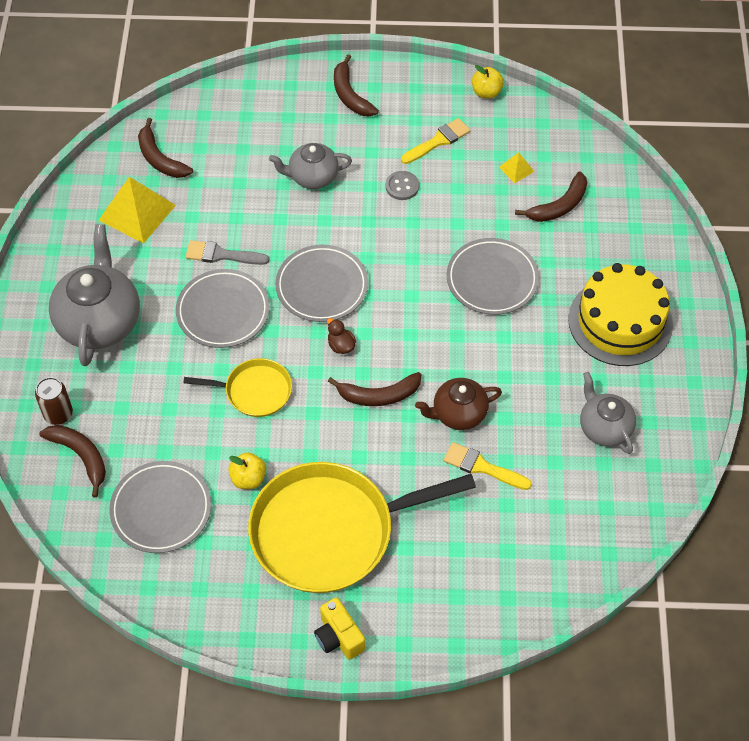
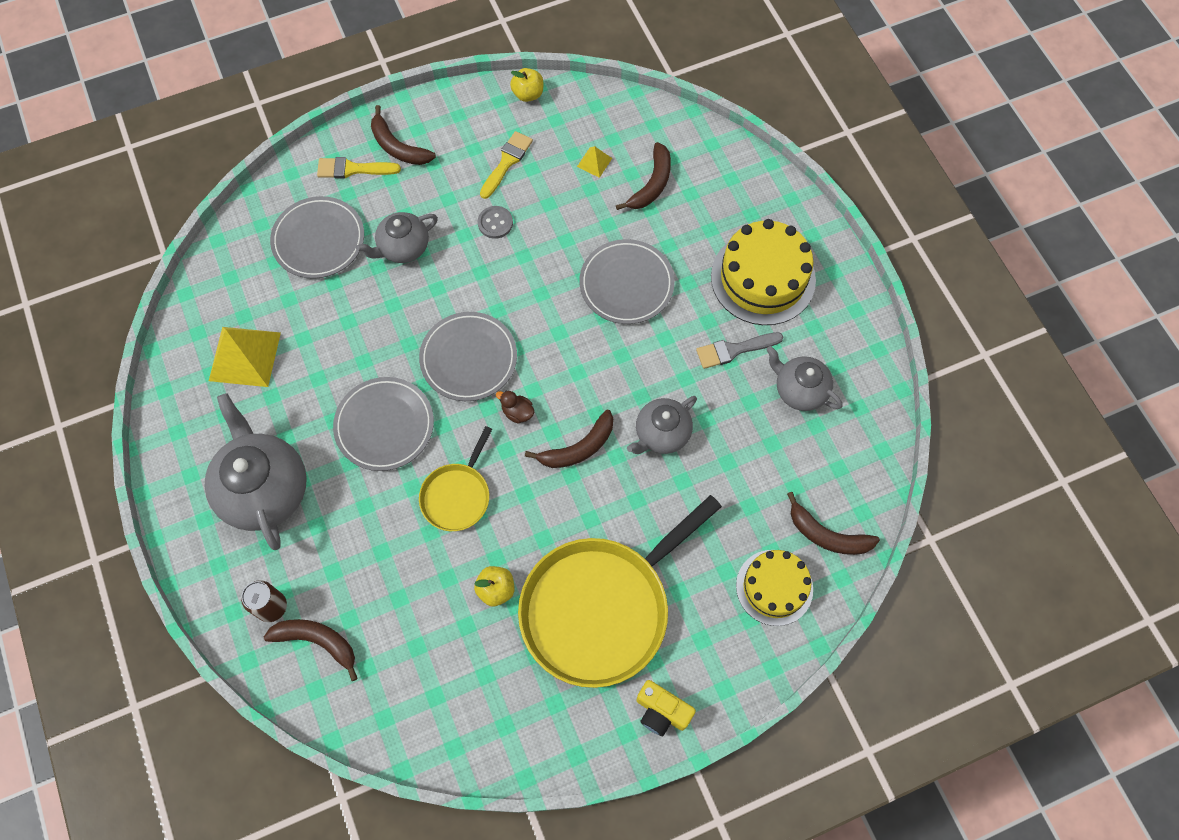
camera: 25 degrees left, 10 degrees up
(160, 158) = (239, 289): brown banana -> brown banana (827, 535)
(161, 509) = (426, 660): grey plate -> grey plate (319, 240)
(221, 255) = (353, 366): grey brush -> grey brush (734, 350)
(255, 391) = (457, 495): yellow pan -> yellow pan turned 135 degrees clockwise
(458, 413) = (661, 434): brown teapot -> grey teapot
(482, 467) = (709, 478): yellow brush -> yellow brush (353, 169)
(493, 580) = (774, 587): none -> yellow cake

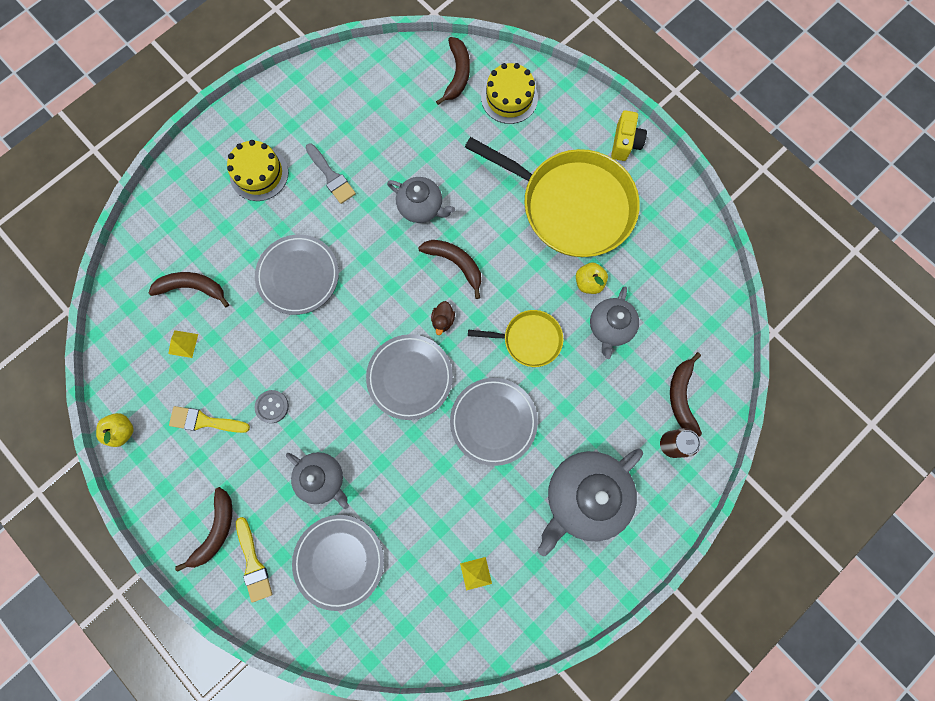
camera: 110 degrees left, 10 degrees up
(244, 356) = (476, 573): yellow pyramid -> yellow pyramid, size x0.47
(763, 278) = (259, 174): yellow cake -> yellow cake, size x0.66
(799, 390) = (349, 121): grey teapot -> grey teapot (610, 327)

